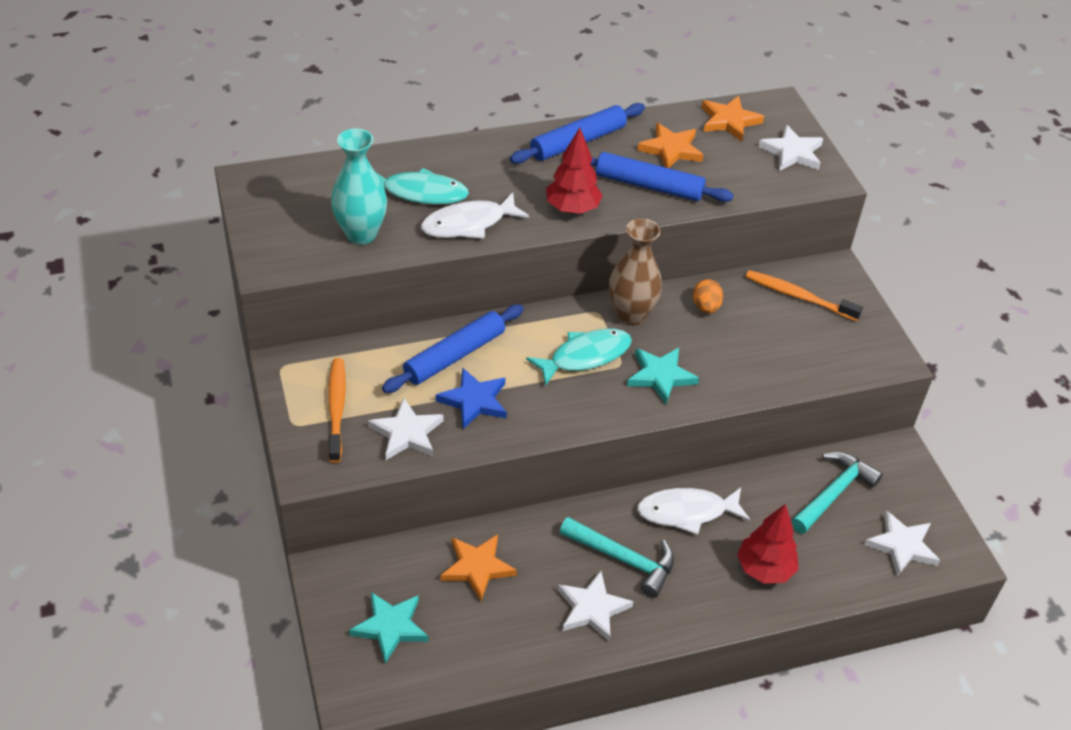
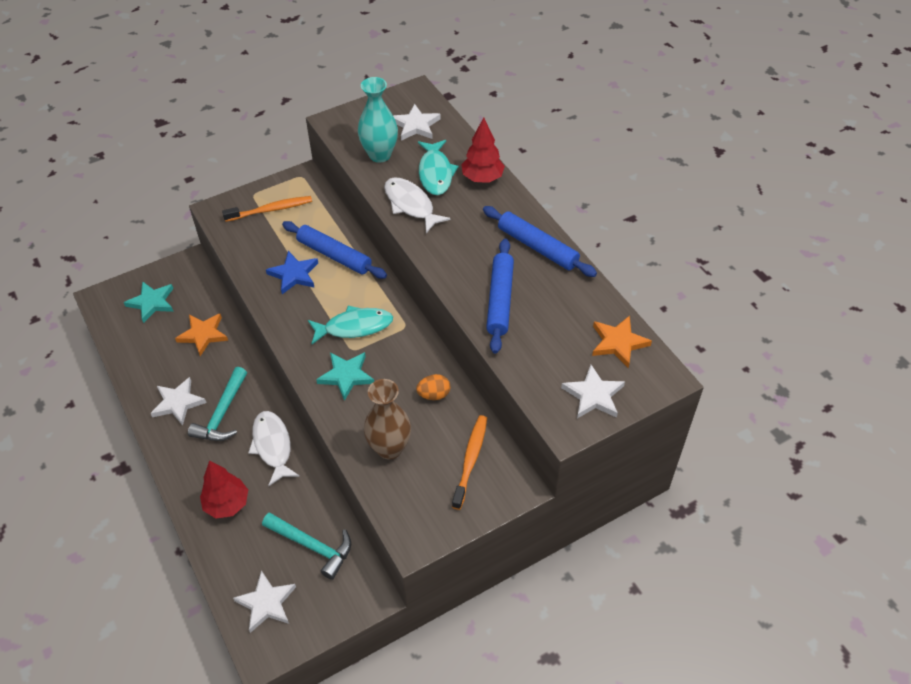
camera: 80 degrees right, 5 degrees up
(407, 433) = (257, 247): white star -> white star (415, 125)
(572, 209) = (451, 258): red tree -> red tree (482, 178)
(585, 356) = (354, 327): turquoise fish -> turquoise fish turned 60 degrees counterclockwise
(631, 315) = (408, 347): brown vase -> brown vase (389, 448)
(671, 149) = (556, 308): orange star -> none

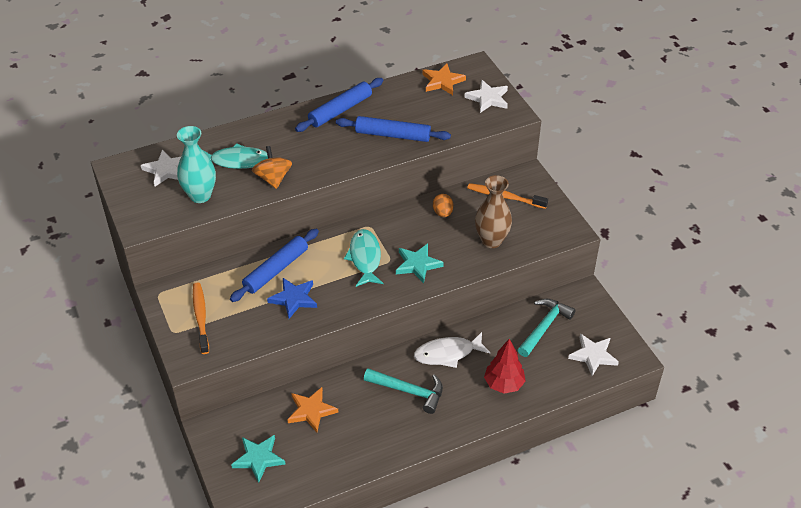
camera: 85 degrees left, 5 degrees down
(178, 403) = (392, 427): white star -> none
(411, 205) = (273, 178): white fish -> orange spinning top
(482, 178) = (251, 133): red tree -> none

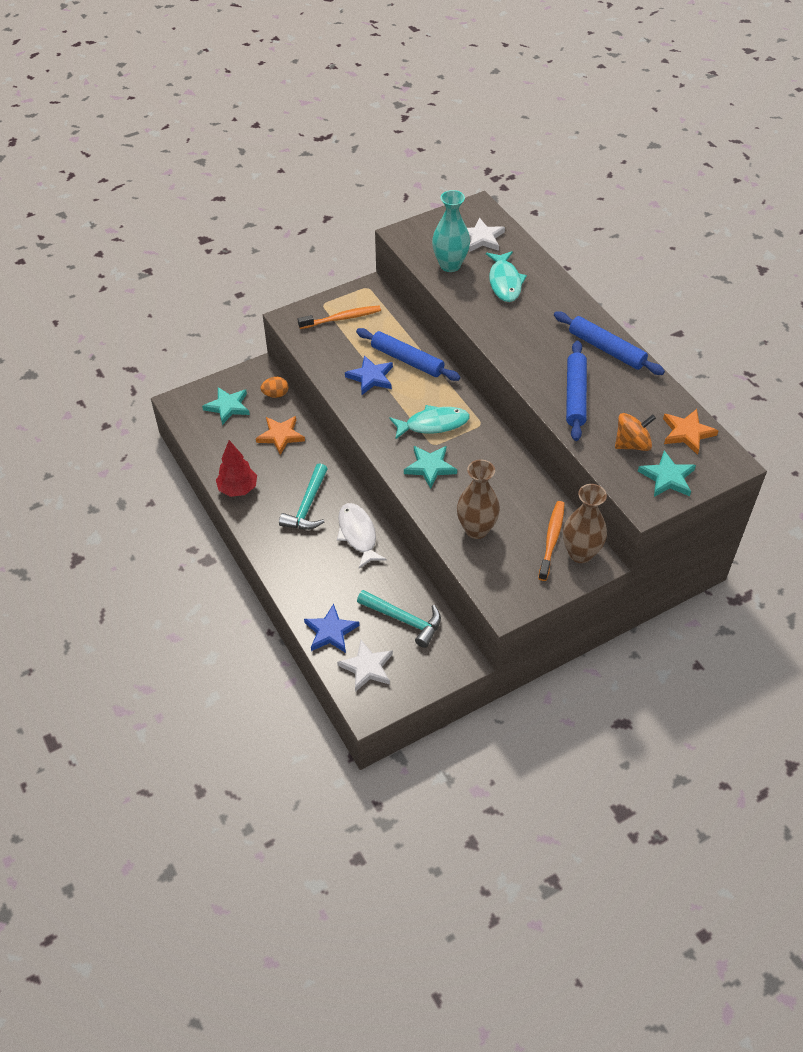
camera: 85 degrees right, 5 degrees up
(273, 178) = (484, 311): orange spinning top -> orange spinning top (632, 444)
(443, 213) = (513, 483): orange egg -> orange egg (275, 394)
(488, 98) = (667, 477): white star -> turquoise star
(503, 384) = (321, 584): red tree -> red tree (238, 489)
(519, 182) = (580, 553): none -> brown vase
(556, 379) = (331, 631): none -> blue star

